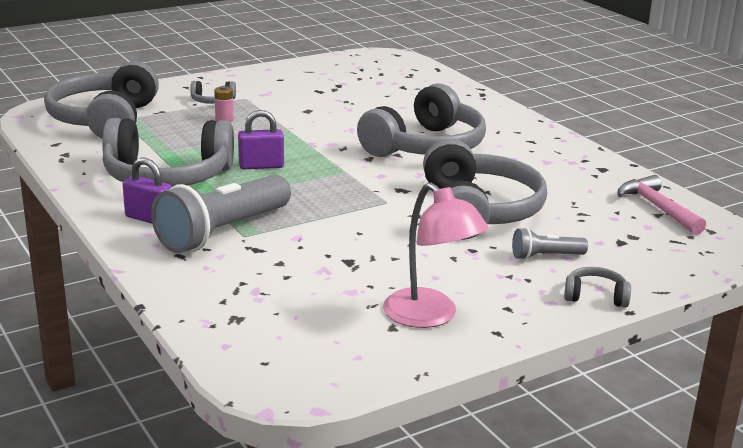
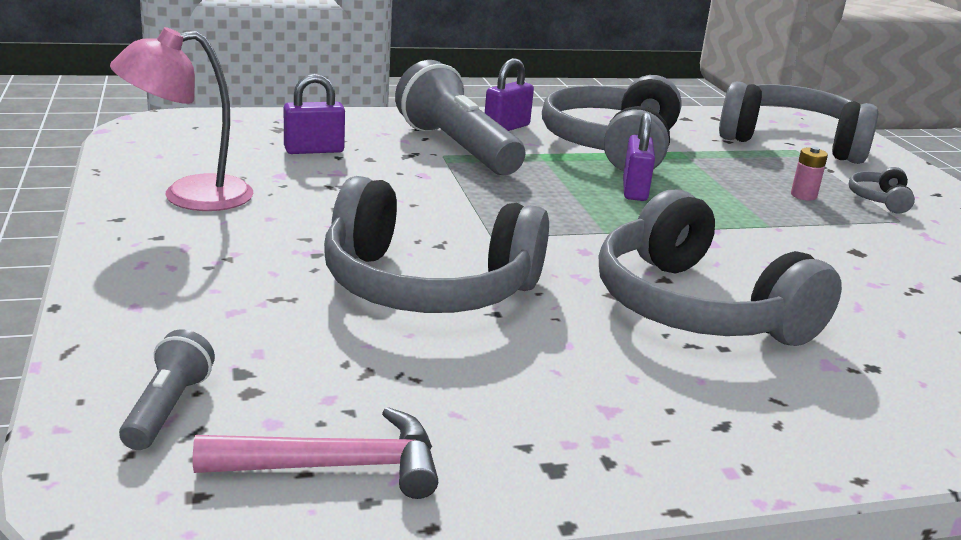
camera: 105 degrees right, 0 degrees up
(281, 289) = (314, 150): none -> purple padlock
(545, 256) = (253, 295): grey flashlight -> grey flashlight (167, 408)
(595, 296) = (117, 296): grey headphones -> none

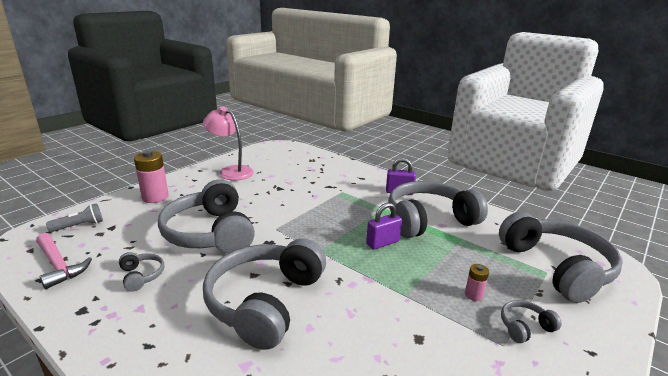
camera: 55 degrees right, 0 degrees up
(172, 294) = (155, 197): none -> pink battery
(314, 150) = (302, 171): purple padlock -> none
(457, 148) = (354, 191): grey flashlight -> none
(501, 384) = (141, 276): none -> grey headphones

